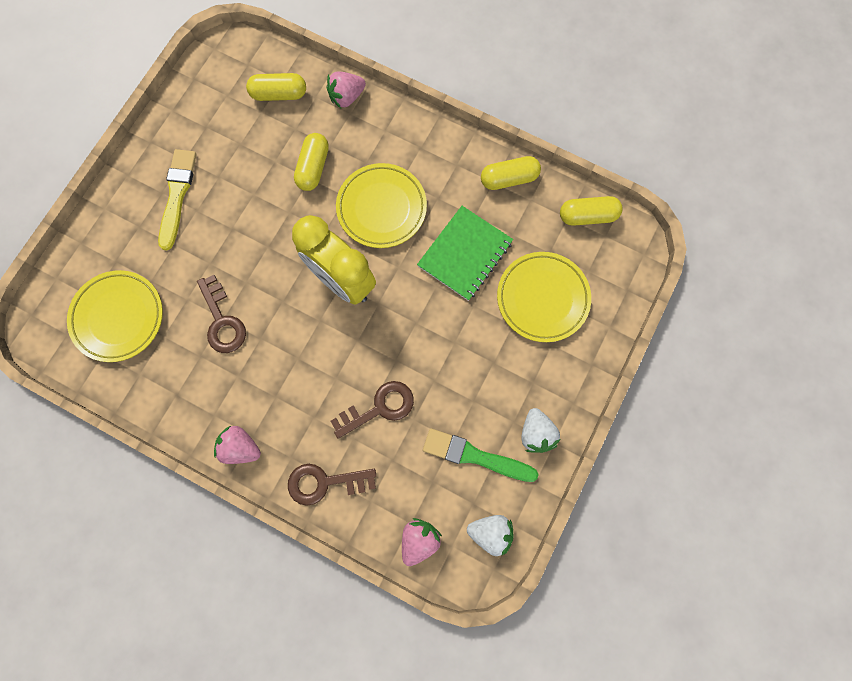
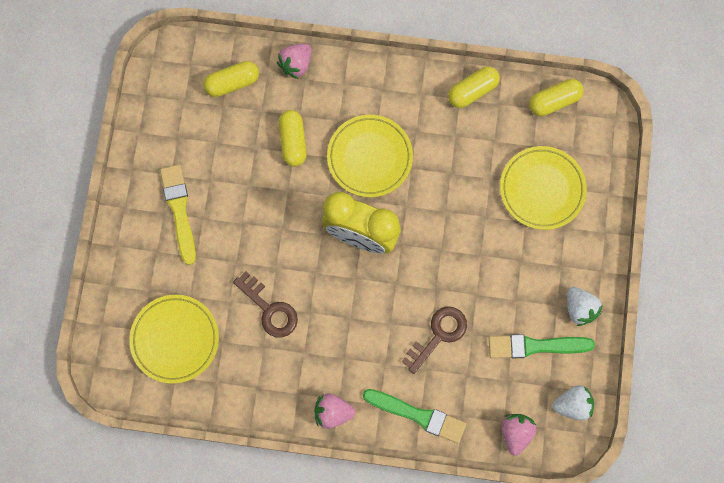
camera: 20 degrees left, 0 degrees up
(325, 483) = (417, 415): brown key -> green brush
(465, 254) = (459, 173): green notebook -> none

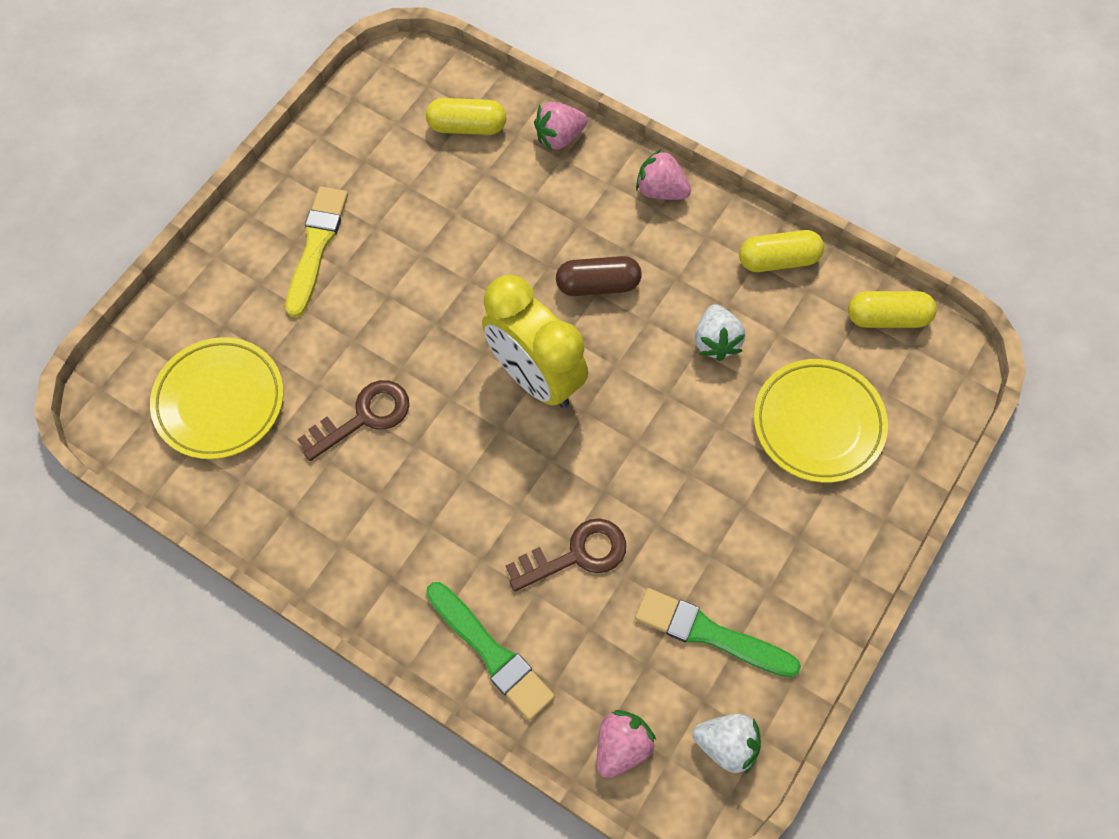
camera: 25 degrees right, 10 degrees down
(269, 309) = (363, 417): brown key -> brown key turned 105 degrees counterclockwise
(293, 141) = (506, 225): yellow capsule -> none
(332, 412) = (374, 592): pink strawberry -> pink strawberry (661, 190)
(369, 157) = (598, 285): yellow plate -> brown capsule
(579, 308) = (800, 609): white strawberry -> white strawberry (716, 341)

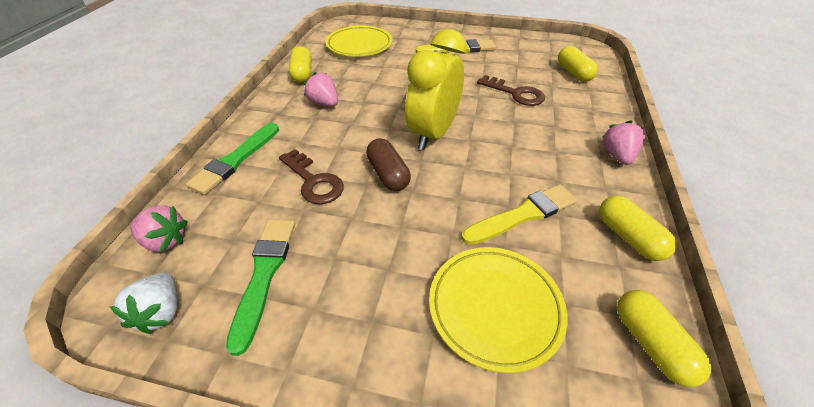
camera: 70 degrees right, 20 degrees down
(281, 521) = (302, 73): none -> yellow capsule
(363, 417) = (371, 83): brown key -> brown key (515, 93)
(559, 137) = (605, 105): pink strawberry -> pink strawberry (324, 103)
(598, 285) = (518, 144): brown capsule -> brown capsule (388, 174)
(716, 341) = (522, 215): white strawberry -> yellow brush

